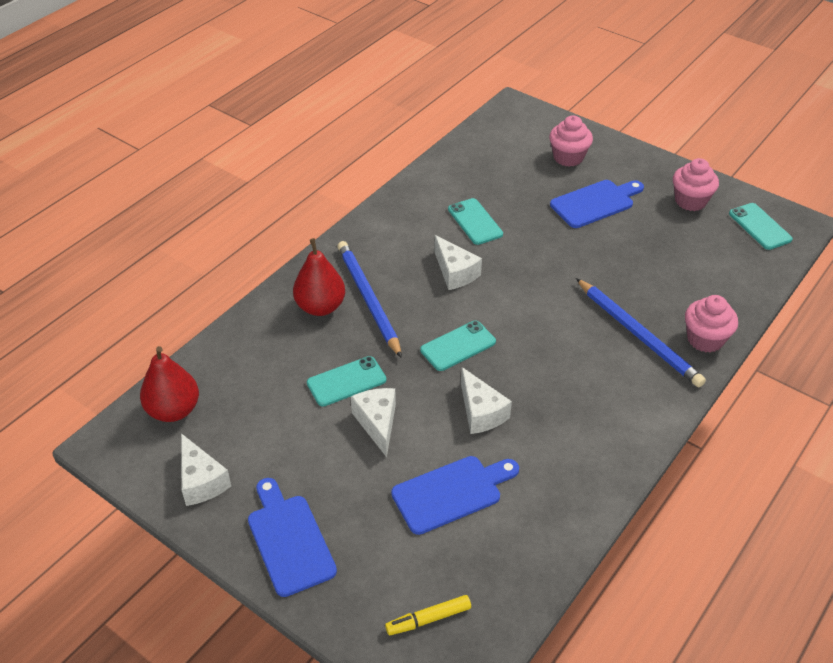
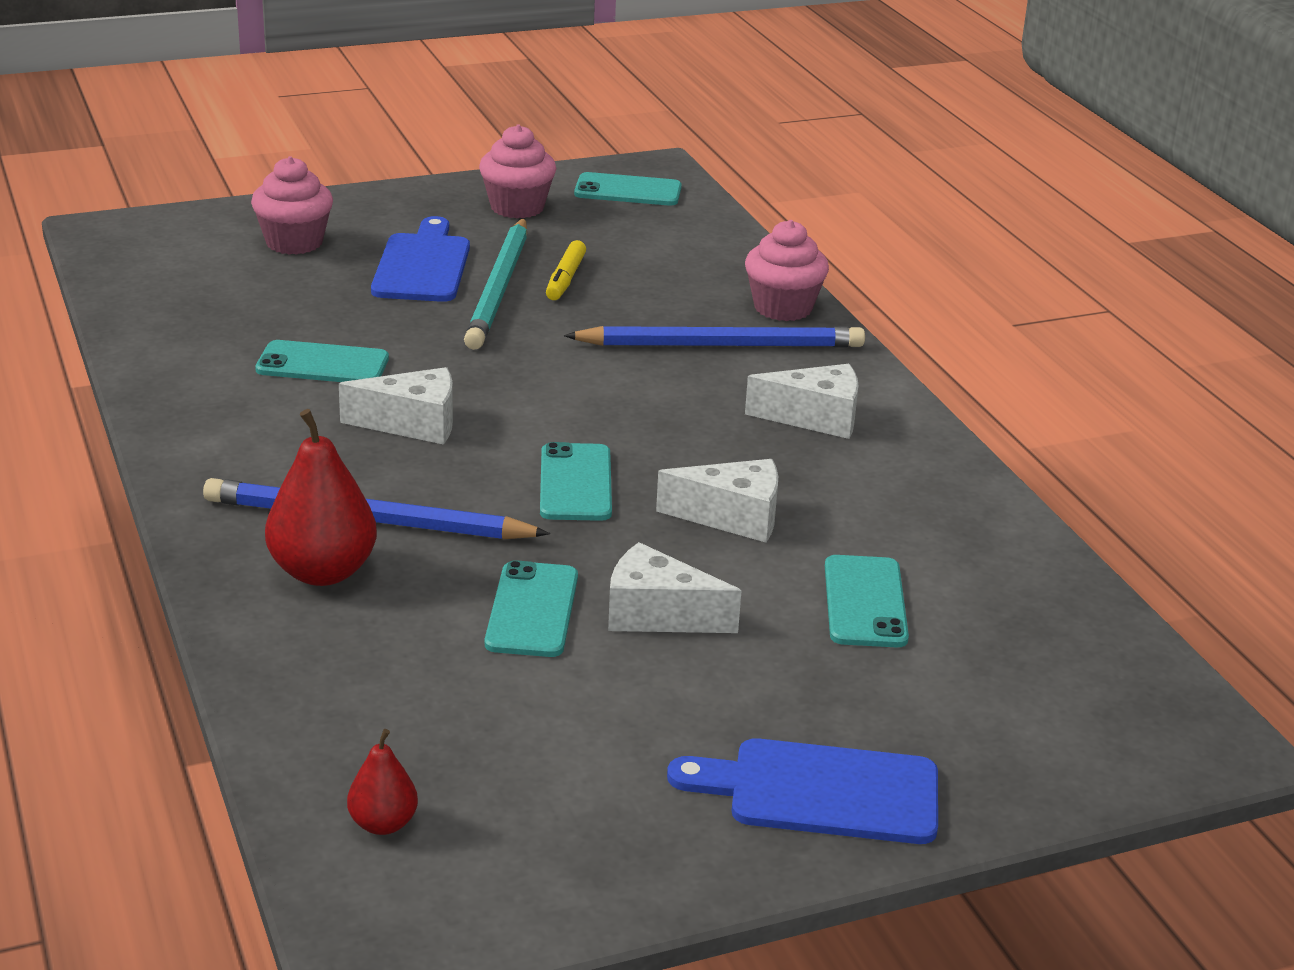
camera: 60 degrees left, 15 degrees down
(173, 410) = (383, 824): red pear -> red pear, size x0.54
(201, 481) = (597, 847): white cheese -> white cheese (815, 418)
(428, 619) = (1082, 711): yellow marker -> yellow marker (565, 279)
(451, 493) = (865, 602): blue cutting board -> turquoise phone
(603, 236) = (499, 288): none -> turquoise pencil

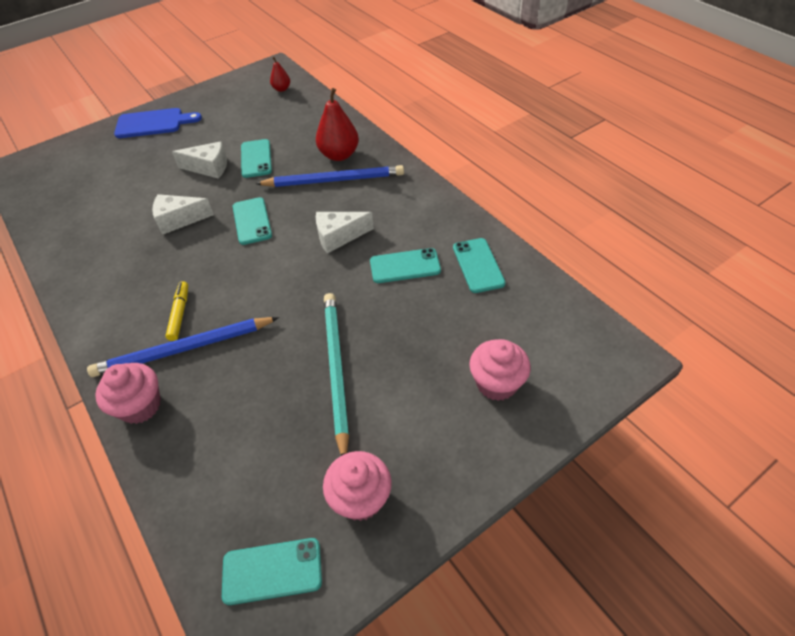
camera: 170 degrees right, 20 degrees up
(423, 265) = (396, 382): blue cutting board -> none
(565, 279) = (295, 396): yellow marker -> yellow marker (179, 314)
(815, 418) = (132, 297): white cheese -> none
(865, 602) = (126, 192): turquoise phone -> turquoise phone (478, 265)

